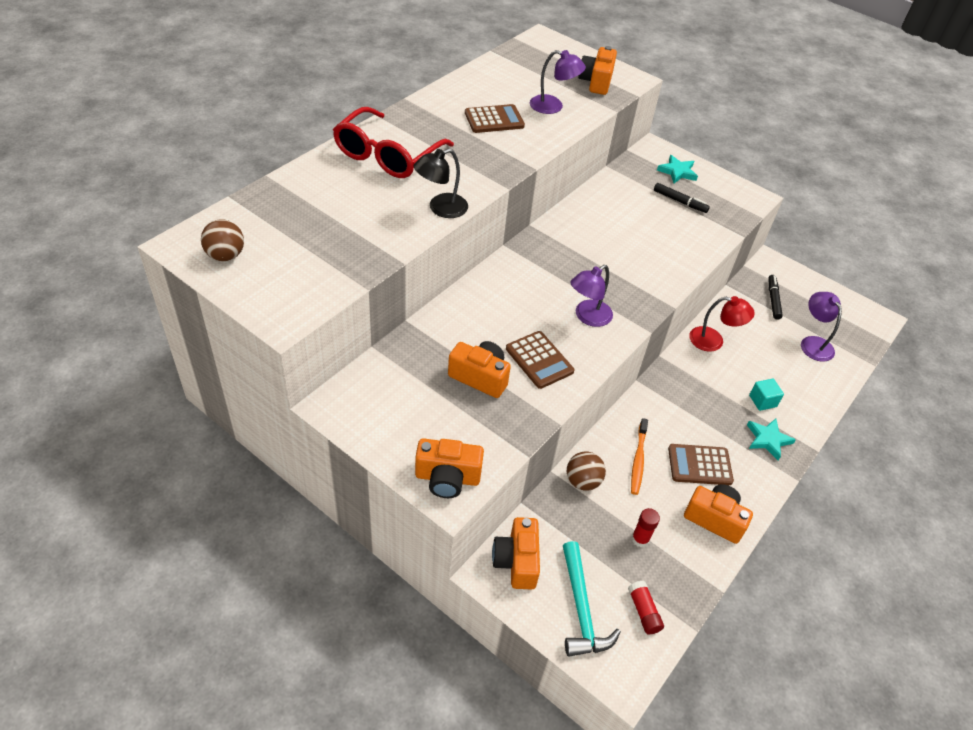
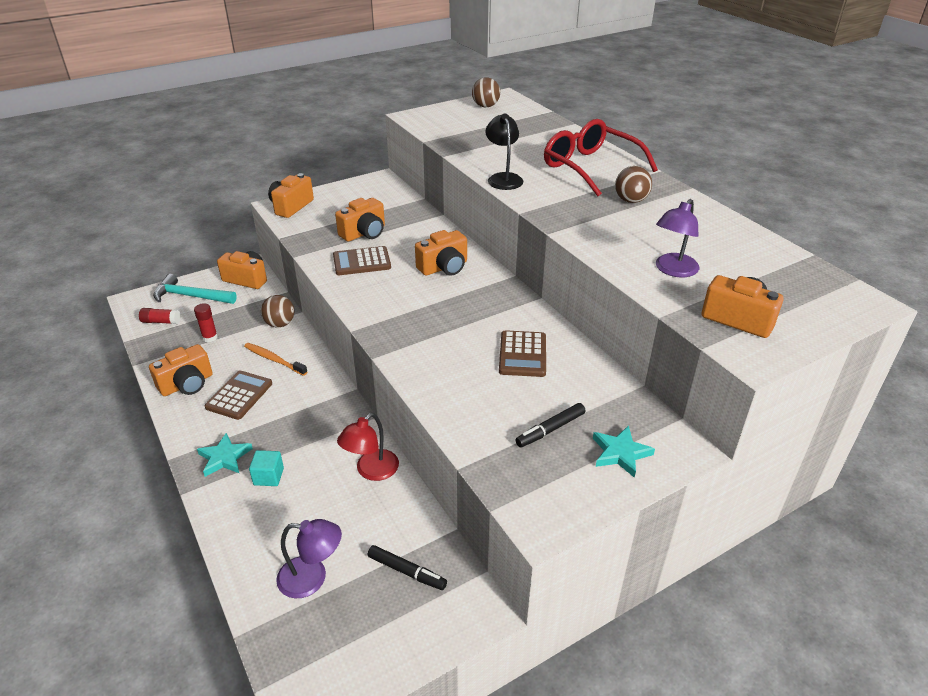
camera: 115 degrees right, 10 degrees down
(449, 129) = (630, 200): none -> brown ball
(494, 120) = (645, 227): brown calculator -> brown calculator (523, 354)
(516, 294) = (444, 267): none -> orange camera
(588, 317) = (393, 299): purple lamp -> none

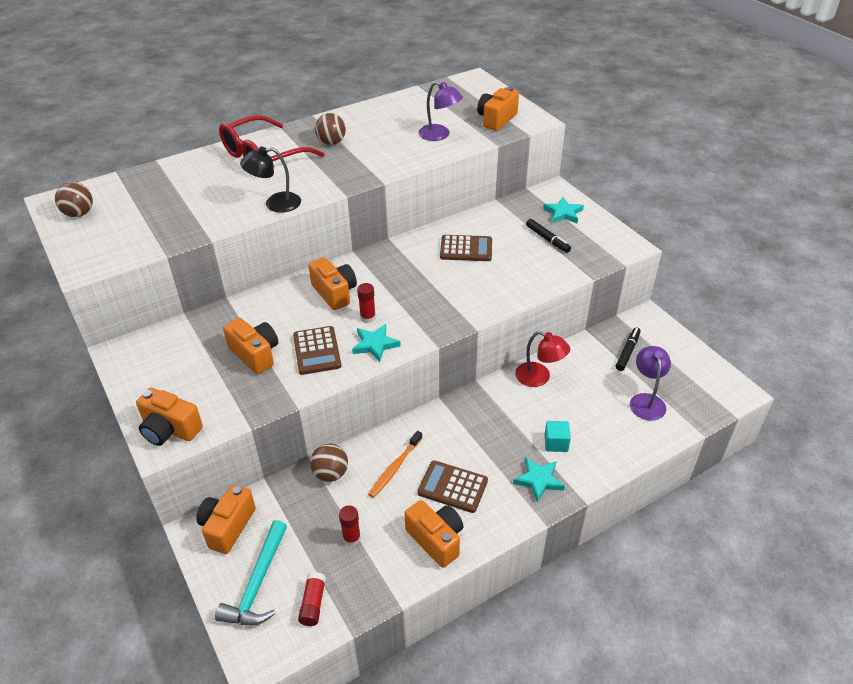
camera: 90 degrees left, 5 degrees up
(363, 292) = (375, 344): none -> turquoise star
(403, 287) = (368, 317): none -> red glue stick

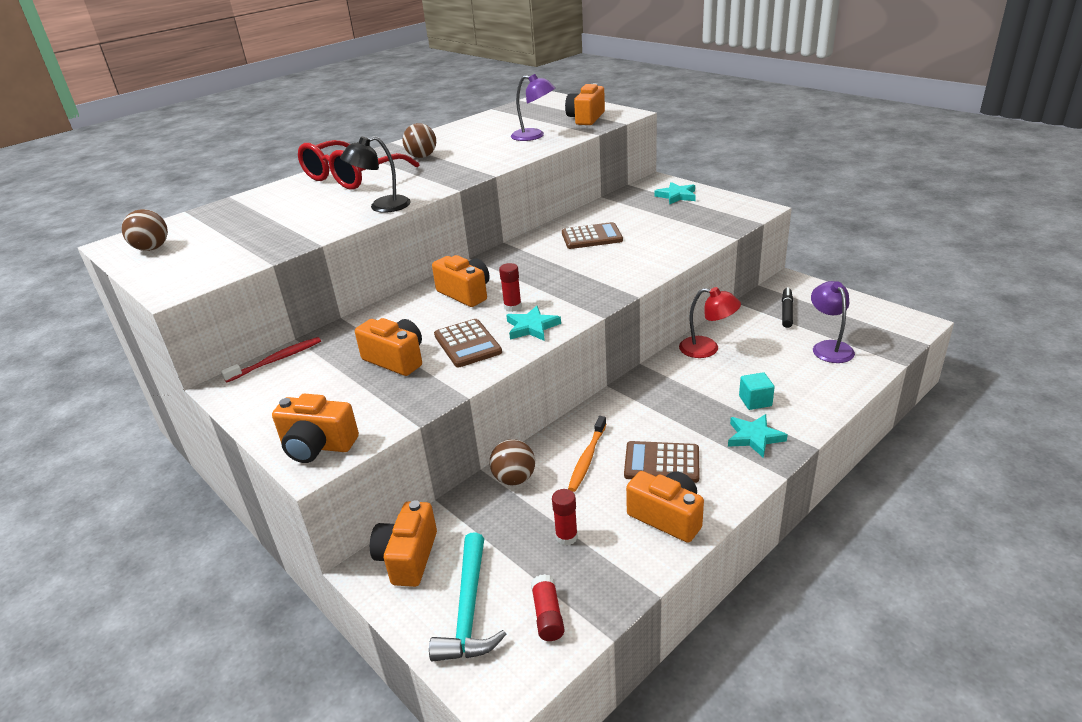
camera: 10 degrees left, 10 degrees down
(162, 333) = (276, 360): none -> red toothbrush
(547, 239) = (672, 217): black marker -> none

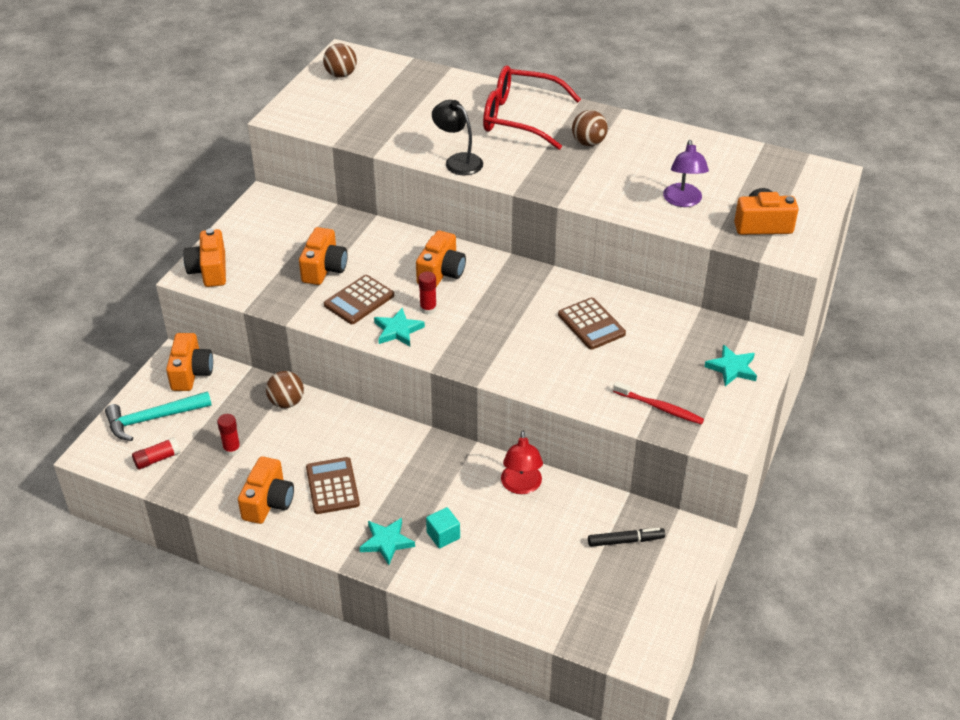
camera: 65 degrees right, 10 degrees up
(276, 360) = (304, 207): red toothbrush -> red toothbrush (659, 407)
(408, 557) = (191, 373): orange camera -> orange camera turned 105 degrees clockwise
(587, 458) = (324, 438): orange toothbrush -> none
(829, 347) = (564, 584): purple lamp -> none

